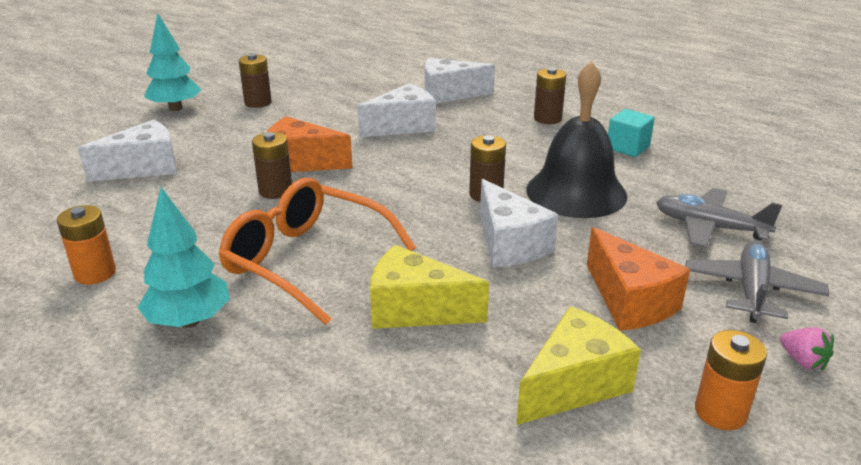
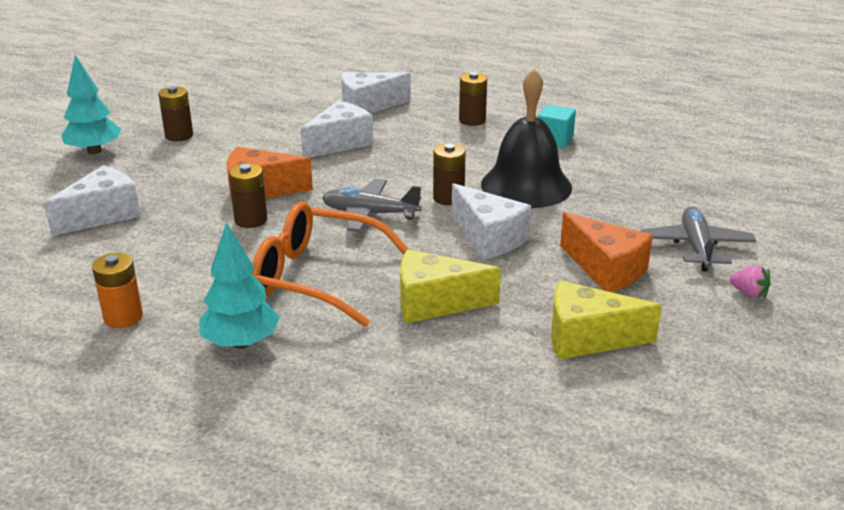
camera: 15 degrees left, 0 degrees up
(574, 384) = (587, 338): yellow cheese -> yellow cheese turned 120 degrees counterclockwise
(709, 227) = (647, 201): grey plane -> grey plane (370, 214)
(720, 412) = (701, 339): orange battery -> none

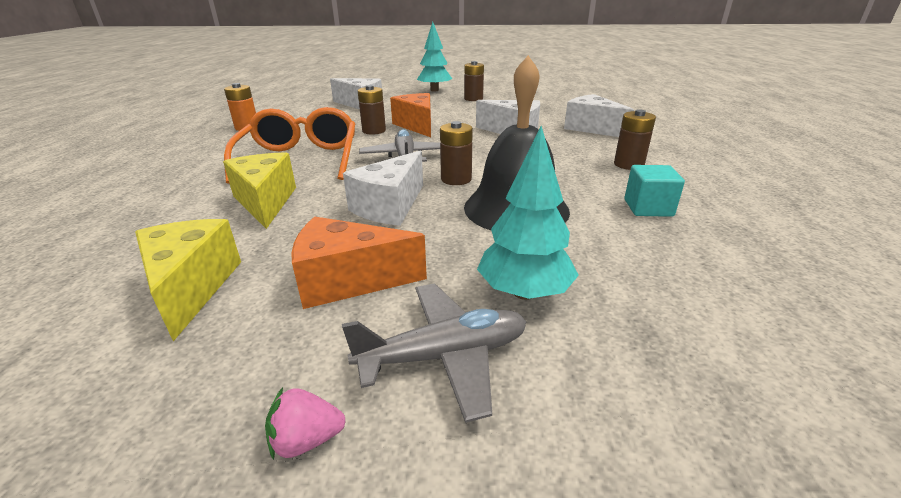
camera: 70 degrees right, 0 degrees up
(241, 343) = (214, 155): turquoise tree -> turquoise tree (524, 292)
(606, 270) = (348, 281): orange cheese -> orange cheese turned 60 degrees clockwise
(749, 294) = (306, 440): pink strawberry -> pink strawberry turned 60 degrees clockwise

